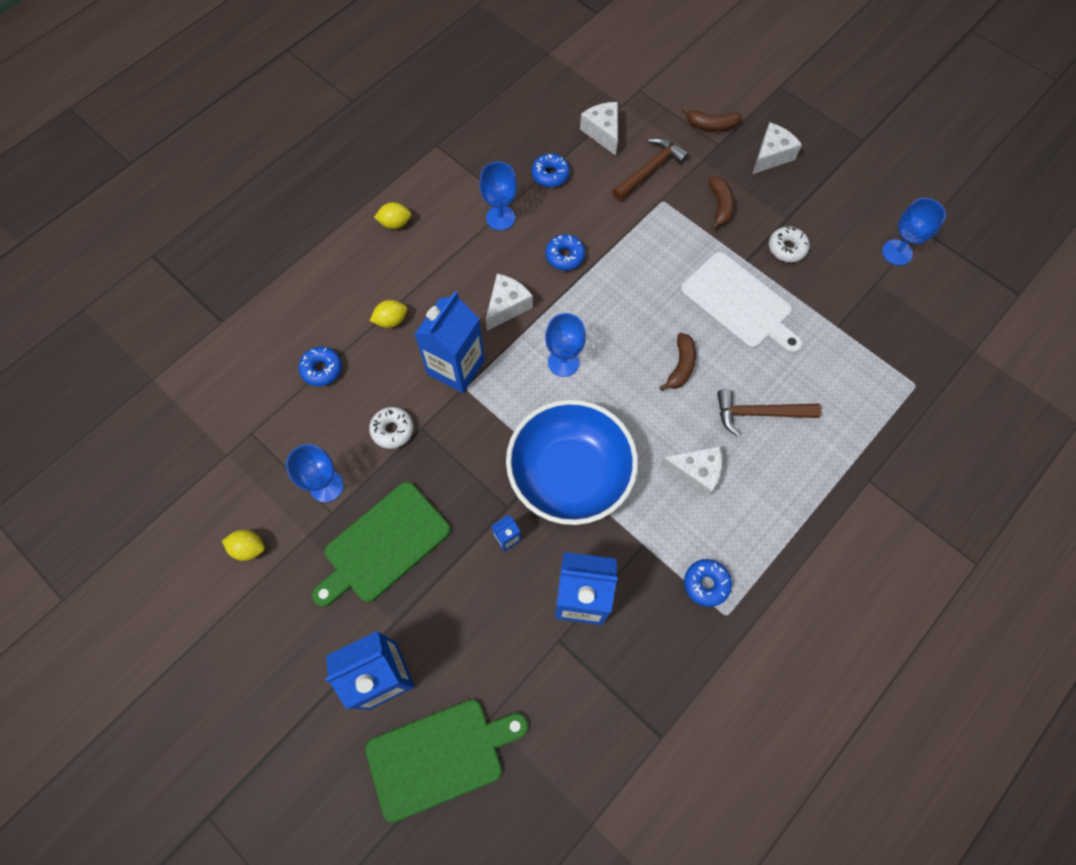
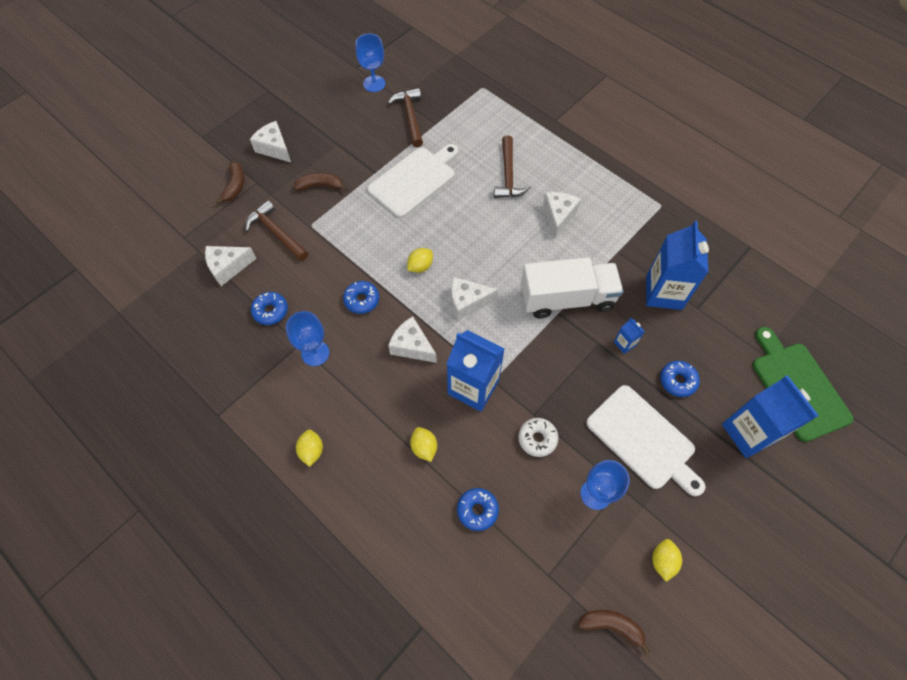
camera: 90 degrees left, 5 degrees down
(383, 545) = (643, 439): green cutting board -> white cutting board
(563, 362) = (467, 302): blue goblet -> white cheese
(570, 474) = (567, 299): blue bowl -> white truck
(611, 312) = (420, 266): none -> yellow lemon
(680, 366) = (470, 221): brown banana -> brown banana (611, 626)
(706, 584) = (641, 215): blue donut -> blue donut (677, 381)
(787, 248) = (365, 146): white donut -> none
(844, 296) = (410, 117): none -> brown hammer

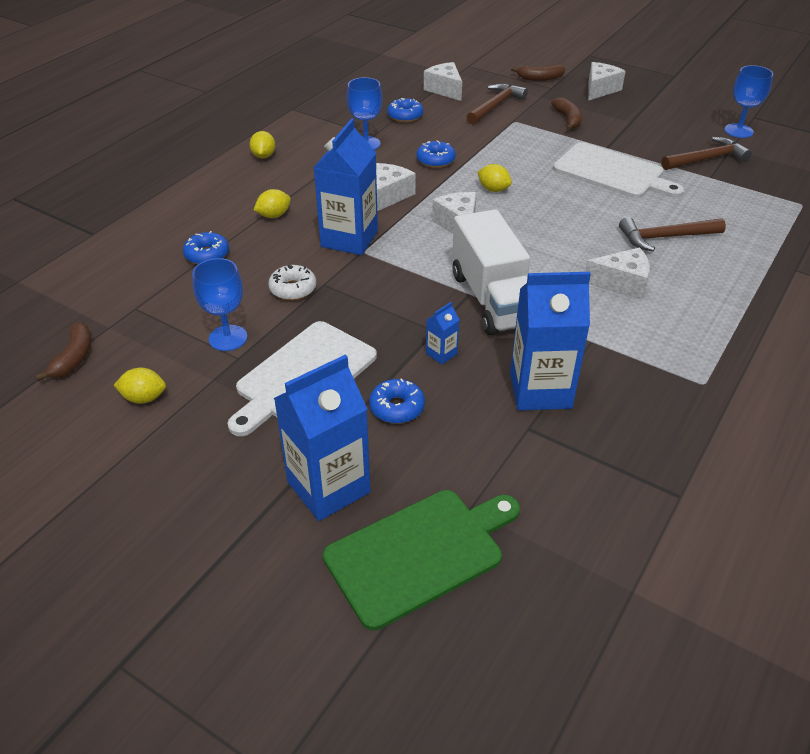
camera: 80 degrees right, 20 degrees down
(312, 451) = (263, 156): yellow lemon -> yellow lemon turned 75 degrees counterclockwise

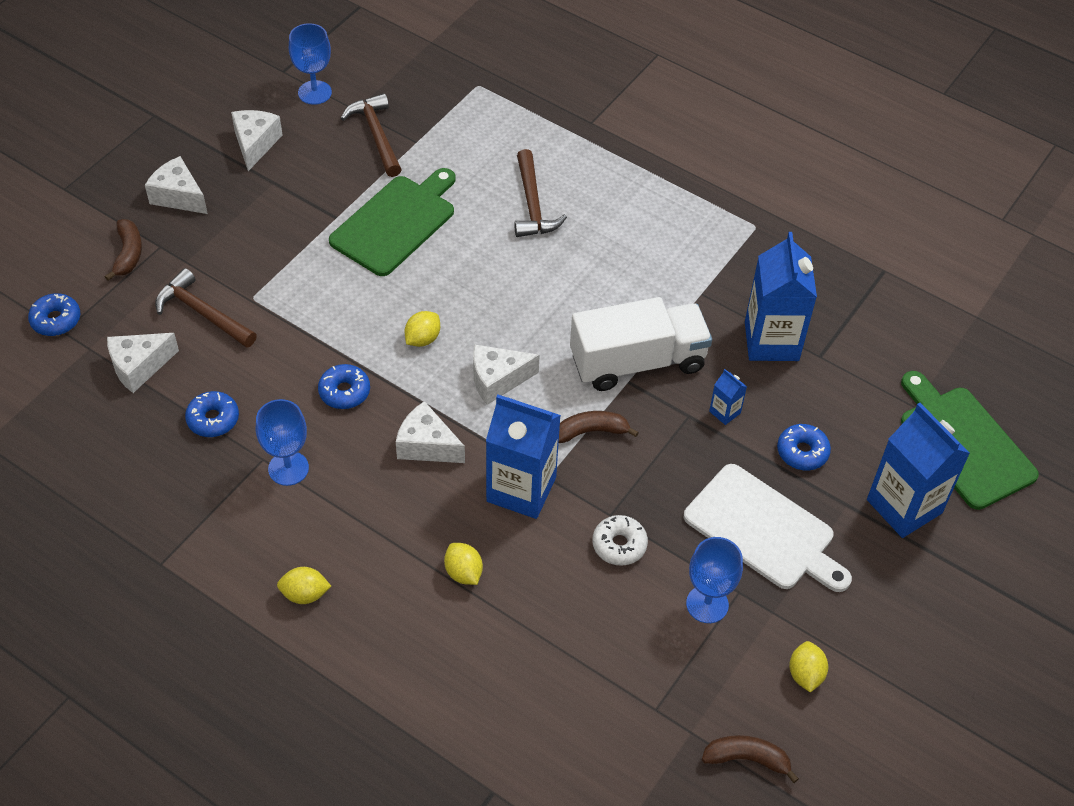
camera: 90 degrees left, 10 degrees up
(207, 255) = (549, 642): blue donut -> blue donut (56, 320)
(568, 119) = (257, 242): brown banana -> brown banana (591, 431)
(612, 172) = (395, 223): white cutting board -> green cutting board
(622, 283) = (612, 254): white cheese -> white cheese (255, 144)

